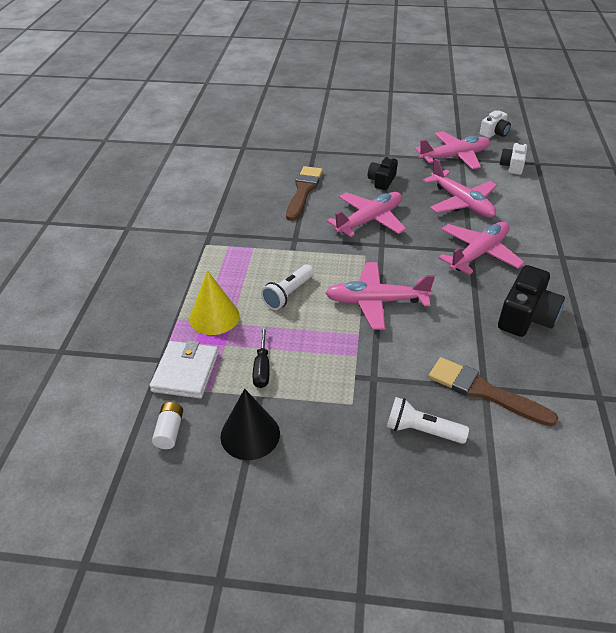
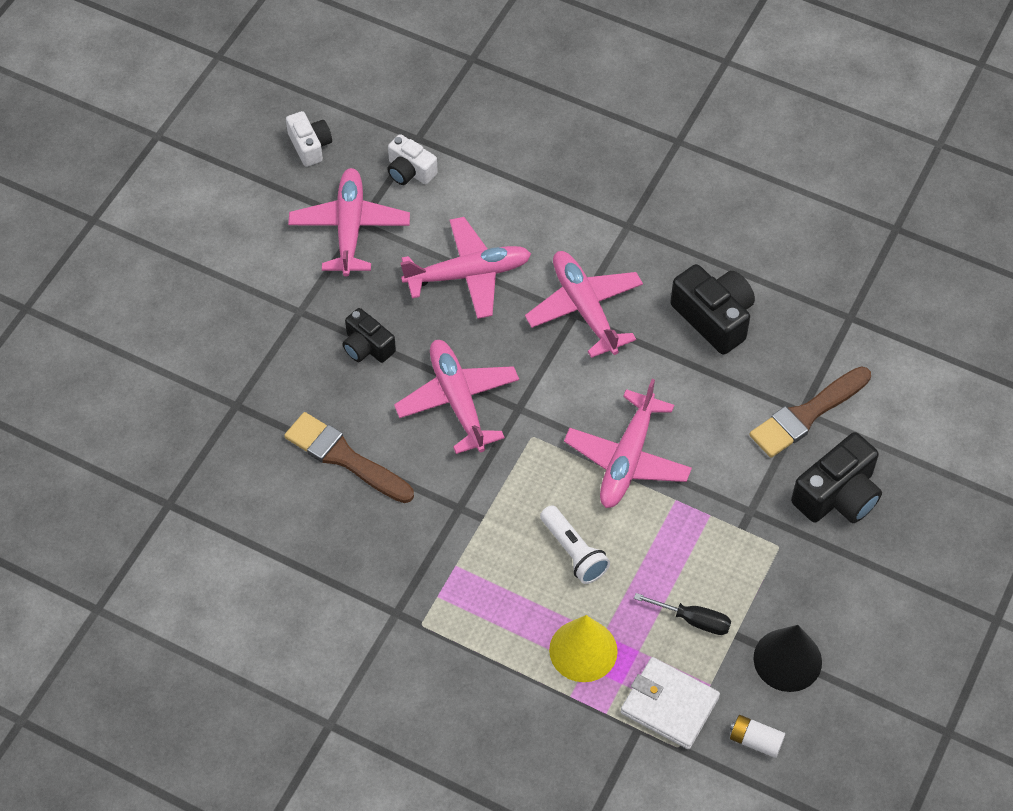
camera: 70 degrees left, 15 degrees up
(422, 431) = (837, 495): white flashlight -> black camera

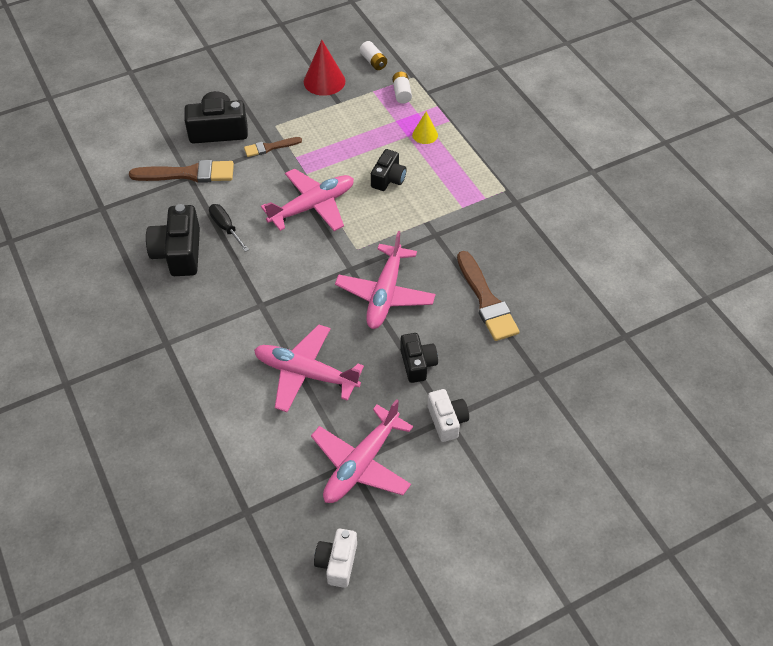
camera: 145 degrees left, 5 degrees down
(410, 171) = (277, 485): white camera -> white camera (447, 420)
(574, 552) = (388, 179): white flashlight -> black camera
(583, 650) = (425, 135): yellow cone -> yellow cone, size x0.59
(584, 308) = (251, 305): pink plane -> none
(669, 705) = (401, 93): white wallet -> white battery
(693, 620) = (354, 118): black screwdriver -> black screwdriver (226, 228)
(753, 509) = (270, 147): none -> brown brush
(787, 660) = (324, 81): black cone -> red cone

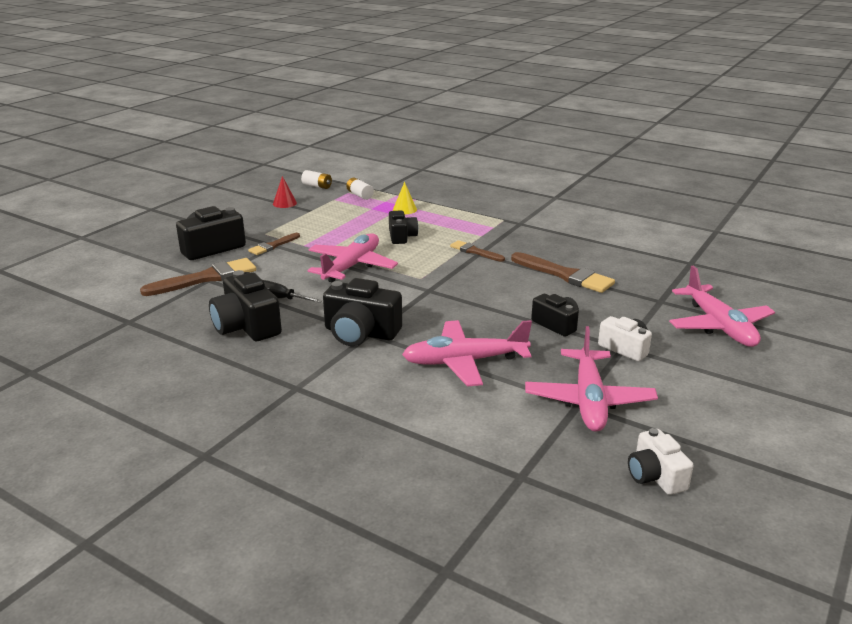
camera: 30 degrees left, 25 degrees down
(255, 301) = (360, 333): none -> black camera
(324, 81) = (284, 203): red cone -> red cone, size x0.59
(385, 294) = (477, 295): pink plane -> pink plane (719, 326)
(435, 230) = (475, 251): none -> brown brush

